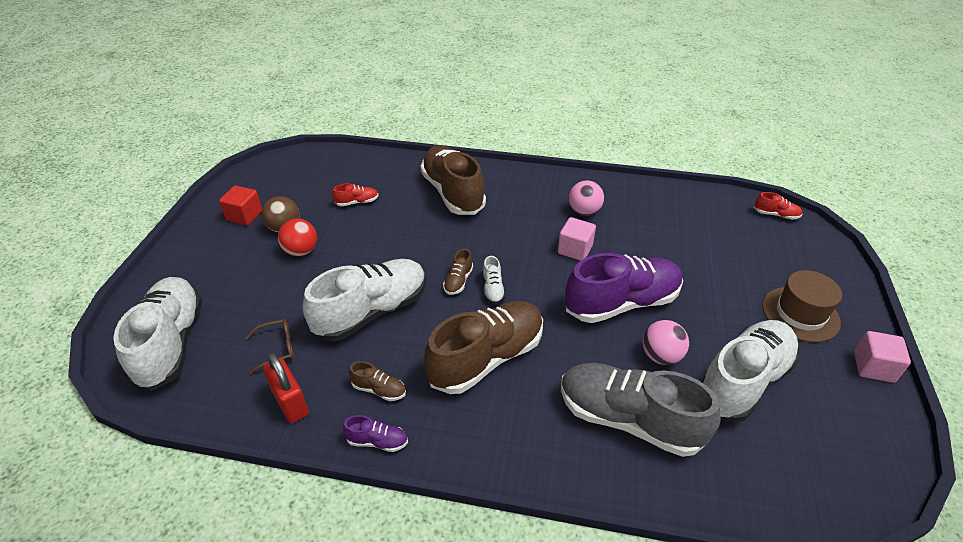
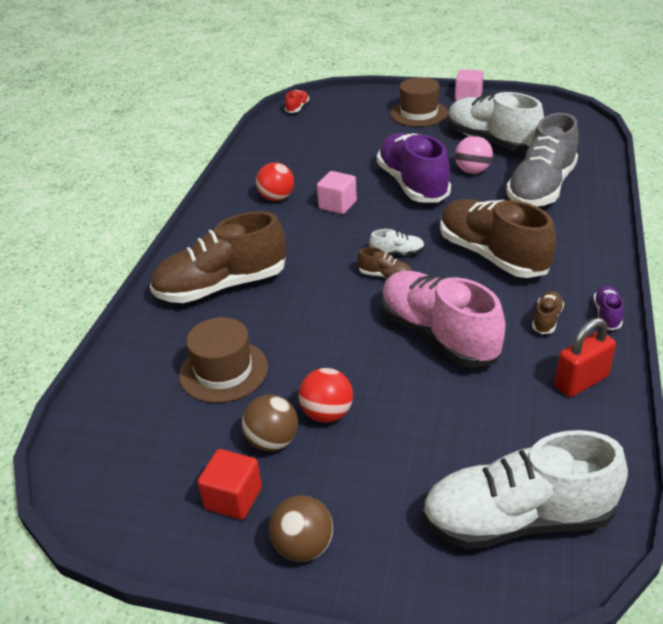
camera: 85 degrees left, 5 degrees down
(197, 245) = (303, 547): none -> brown ball
(277, 348) = (506, 406): brown glasses -> none
(357, 202) = (223, 371): red shoe -> brown hat
(371, 312) = (438, 335): white shoe -> pink shoe
(584, 212) = (276, 198): pink ball -> red ball

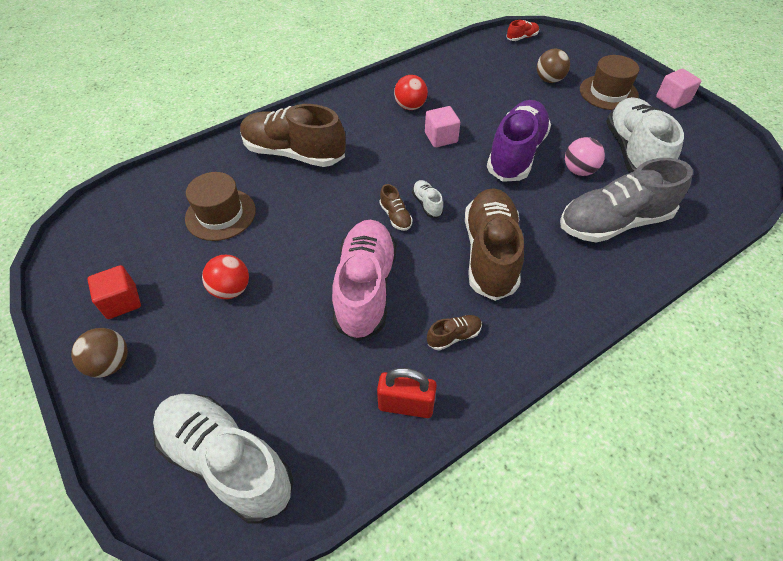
camera: 40 degrees right, 15 degrees up
(272, 441) = (183, 283): brown ball -> brown ball (549, 80)
(397, 253) = (427, 204): white shoe -> white shoe turned 150 degrees counterclockwise
(607, 315) = (504, 370): purple shoe -> none

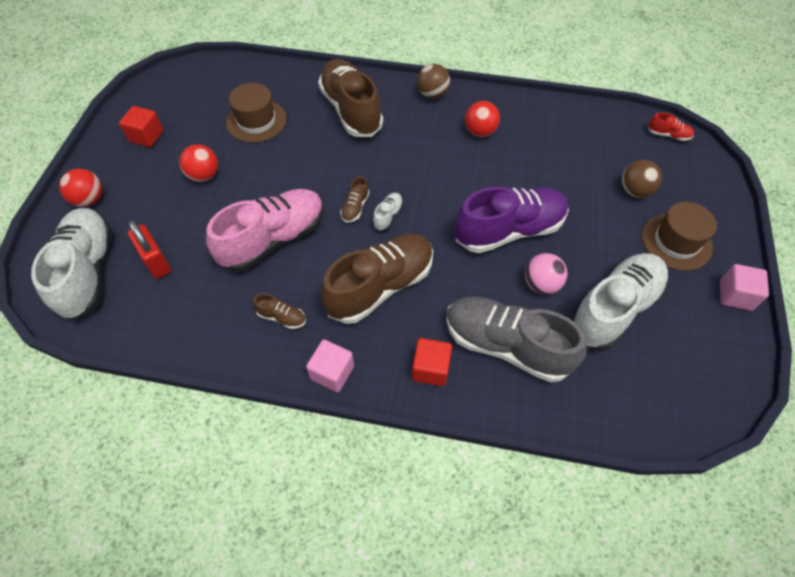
camera: 45 degrees right, 5 degrees up
(110, 363) = (103, 169): brown ball -> brown ball (432, 94)
(135, 401) = (89, 200): none -> red ball
(406, 405) = (202, 330): red padlock -> red padlock (156, 262)
(441, 137) = (468, 174): pink cube -> pink cube (332, 372)
(595, 276) = (430, 369): none -> red cube

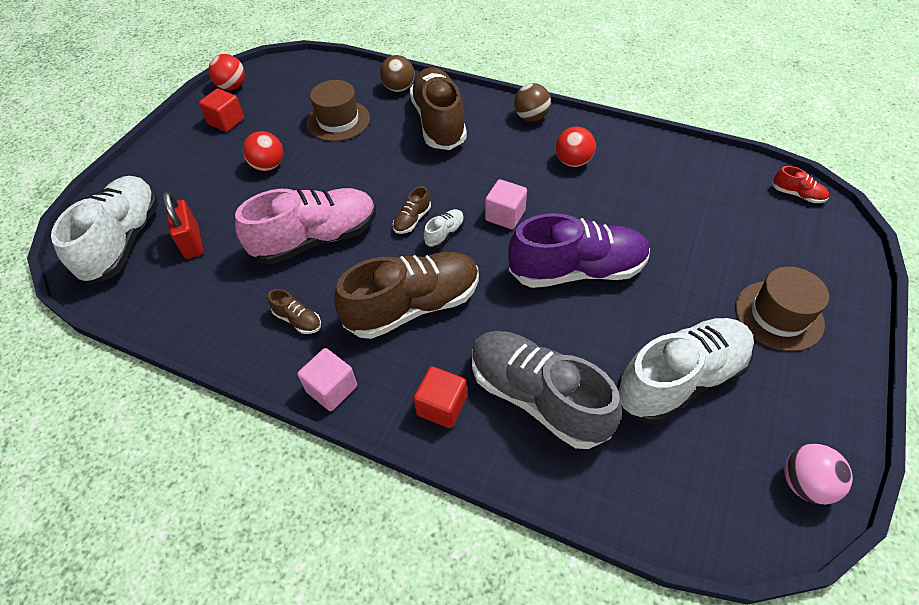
camera: 15 degrees right, 5 degrees down
(89, 200) = (151, 173): red ball -> red ball (232, 87)
(541, 284) = (598, 335): pink ball -> pink ball (804, 483)
(635, 191) = (740, 250): brown ball -> brown ball (399, 88)
(735, 295) = (842, 391): pink cube -> pink cube (505, 215)

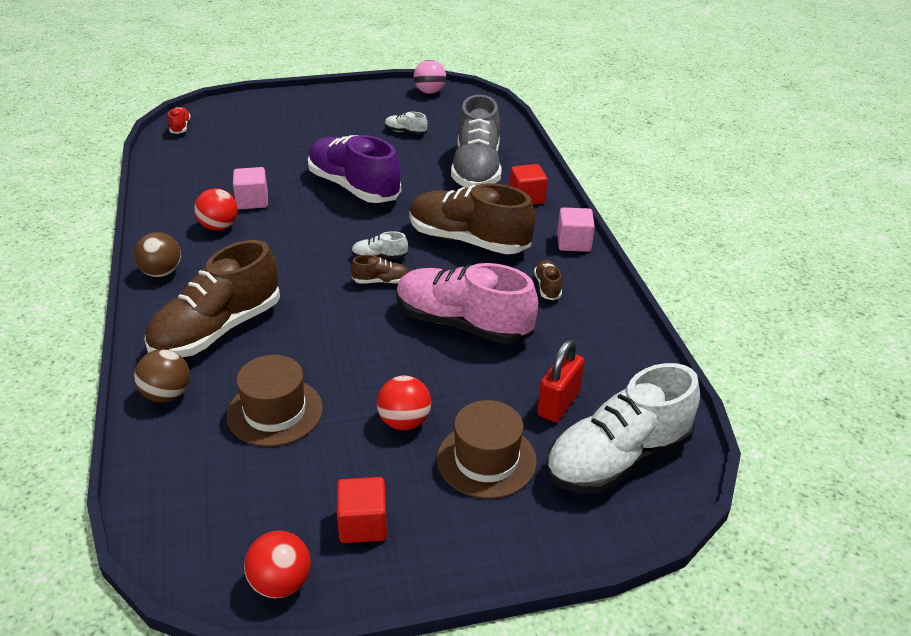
camera: 130 degrees left, 15 degrees down
(505, 215) = (326, 236): pink cube -> pink cube (252, 201)
(680, 379) = (405, 132): white shoe -> white shoe, size x0.41
(778, 315) = (317, 114): brown hat -> brown hat (486, 460)

